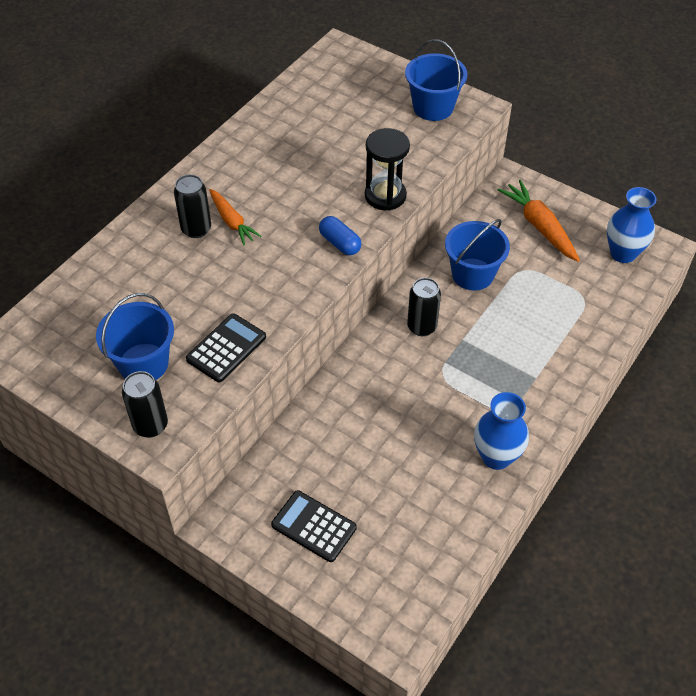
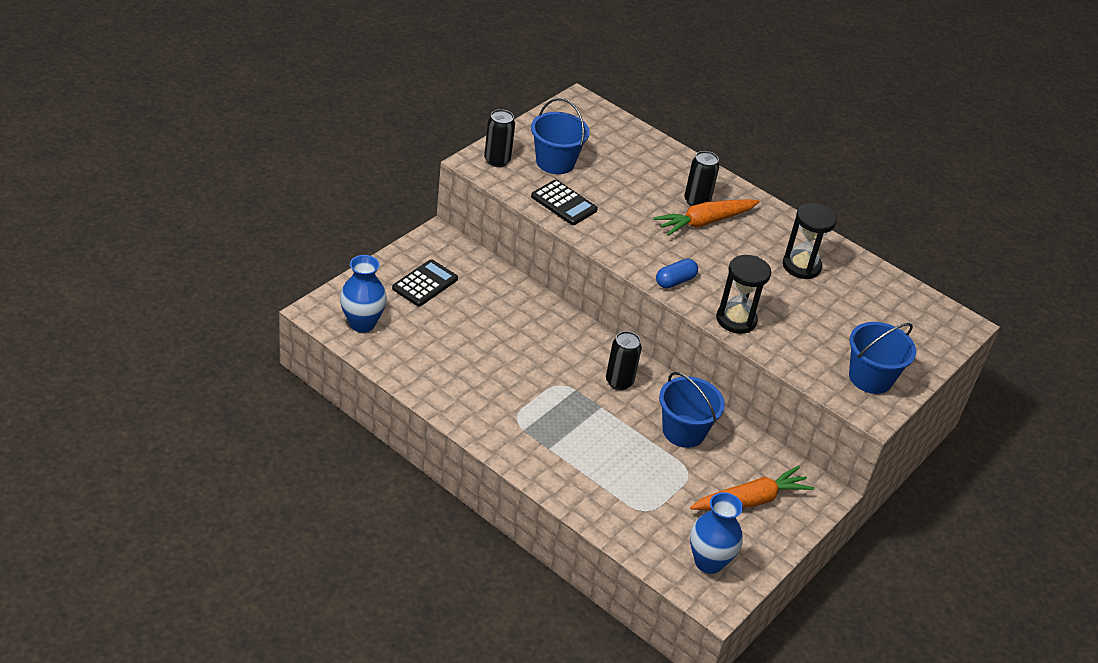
camera: 90 degrees right, 10 degrees down
(232, 222) = (705, 222): orange carrot -> orange carrot, size x1.53
(286, 148) = (801, 266): none -> black hourglass
(496, 457) = (467, 401): blue vase -> blue vase (362, 323)

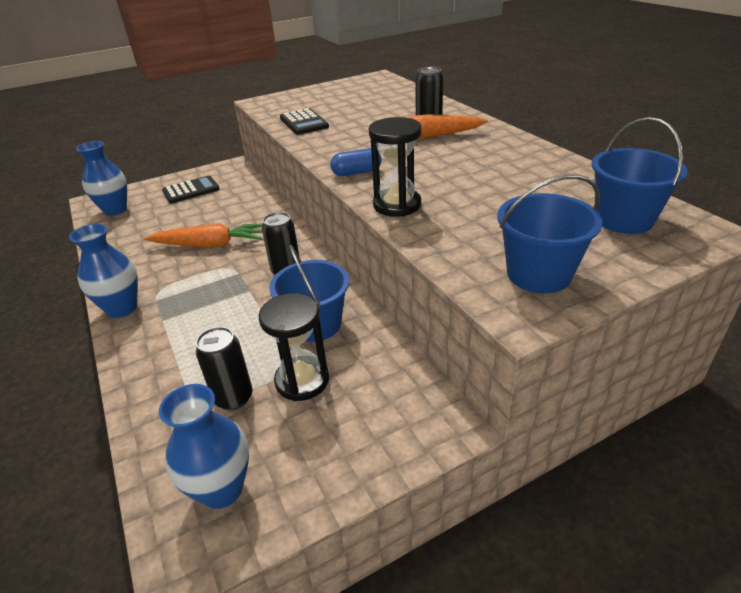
camera: 30 degrees right, 5 degrees down
(497, 160) = (276, 101): black can -> black can (234, 398)
(500, 443) = (122, 308): none -> blue vase
(555, 162) = (323, 102): blue bucket -> blue bucket (623, 219)
(751, 500) = (340, 415): orange carrot -> orange carrot (209, 244)
(801, 266) = (508, 170): black hourglass -> black hourglass (302, 380)

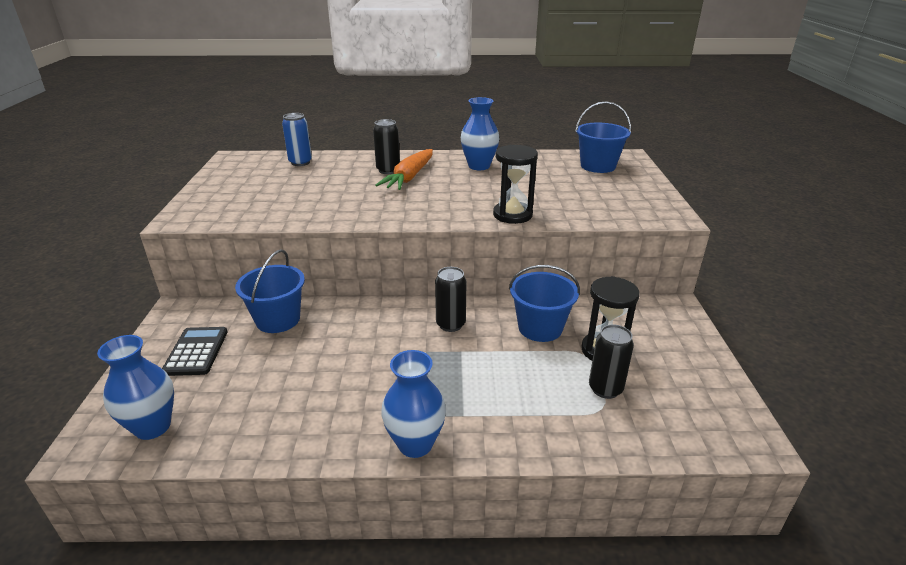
camera: 65 degrees left, 5 degrees down
(209, 244) = (348, 360): orange carrot -> none
(222, 489) = (699, 413): blue vase -> blue vase (479, 166)
(304, 123) = (289, 211): black calculator -> none
(356, 173) = (438, 215): blue capsule -> none
(398, 95) = (300, 162): none -> blue can
(538, 274) = (637, 201): blue bucket -> blue bucket (278, 319)

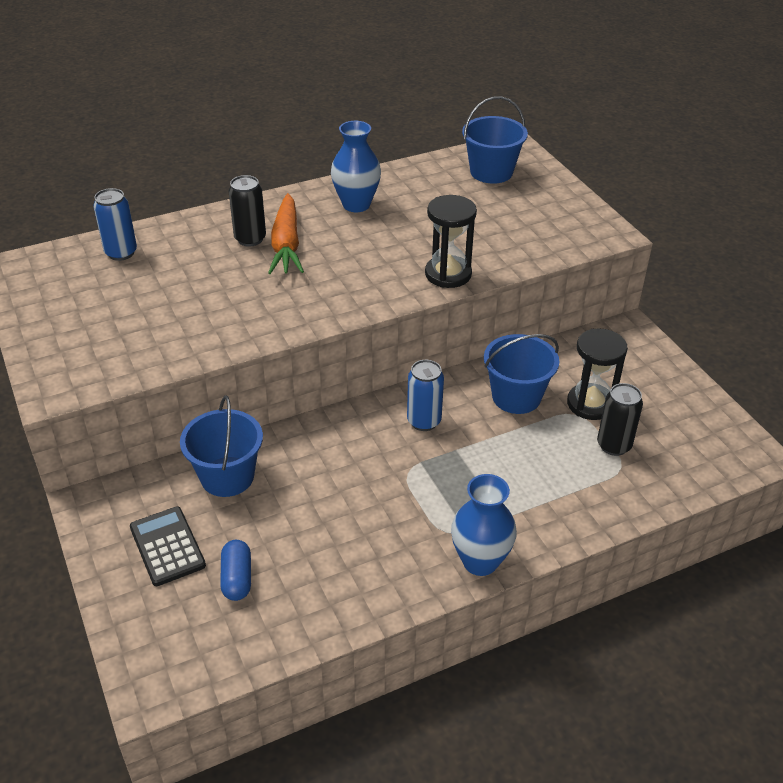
camera: 25 degrees left, 10 degrees up
(152, 427) = (203, 642): blue vase -> none
(219, 389) = (237, 578): none -> blue capsule
(450, 324) = (424, 421): black can -> blue can

